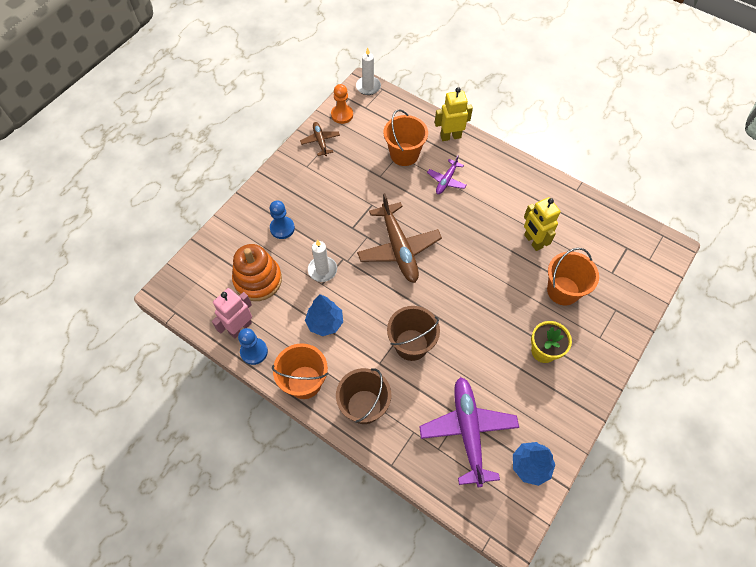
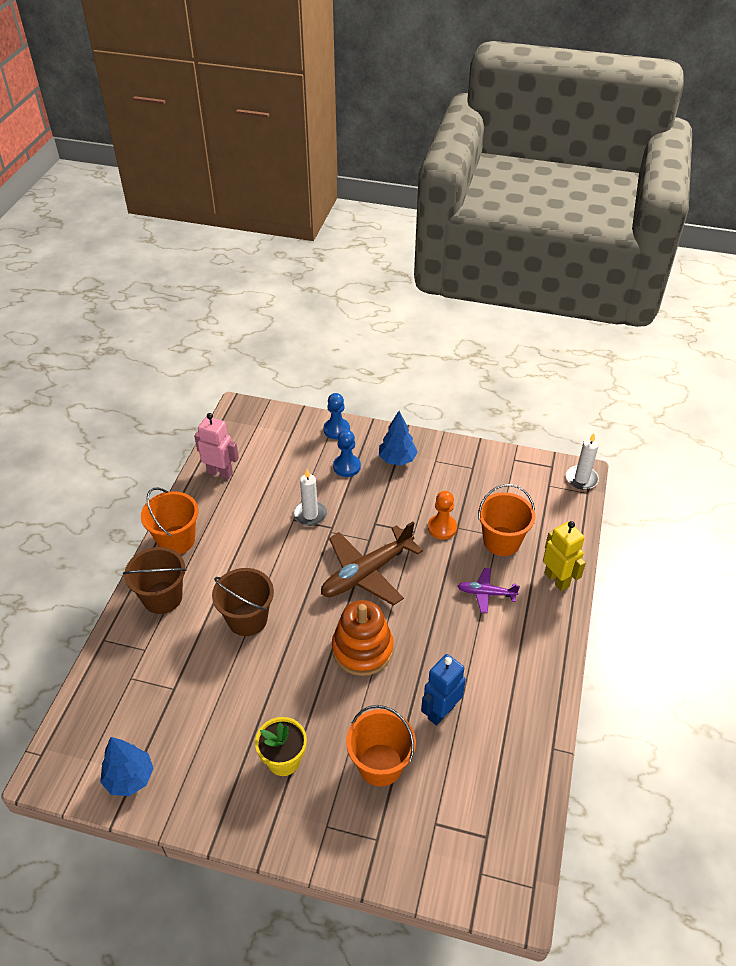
camera: 70 degrees right, 15 degrees down
(254, 351) = (197, 491): blue pawn -> blue pawn (336, 430)
(258, 280) = (278, 468): orange stacking toy -> orange stacking toy (362, 649)
(320, 141) = (475, 461): brown plane -> none
(325, 323) = (248, 536): blue tree -> blue tree (397, 459)
(342, 115) = (524, 468): orange pawn -> orange pawn (442, 528)
(468, 432) = (157, 702): purple plane -> none
(533, 241) = (441, 711): yellow robot -> blue robot

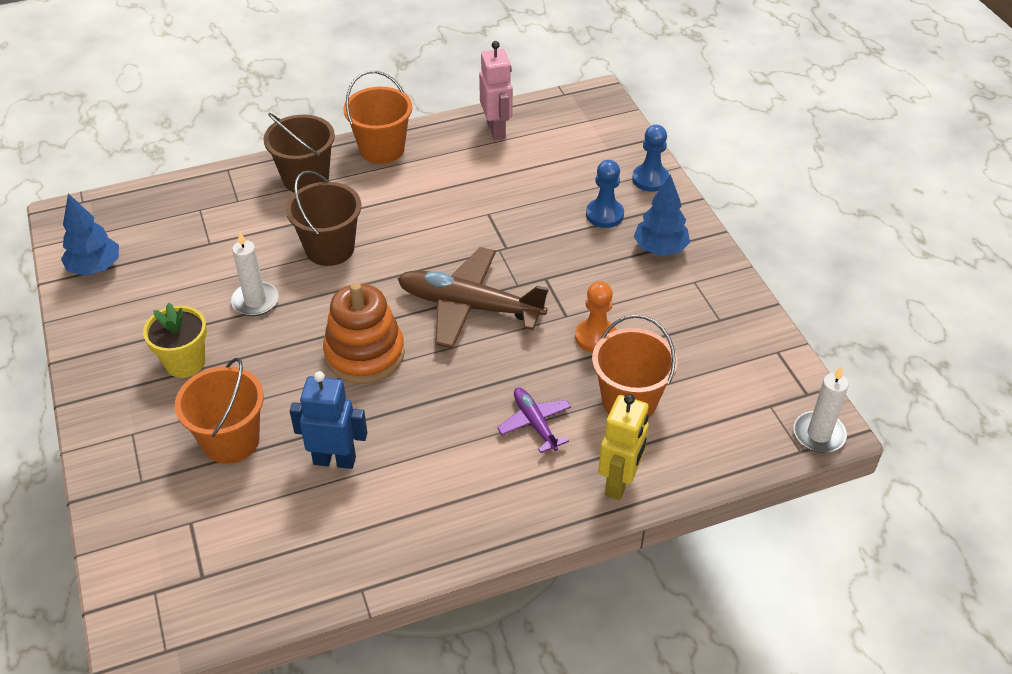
camera: 55 degrees right, 0 degrees up
(310, 514) = (507, 222): white candle -> white candle (255, 301)

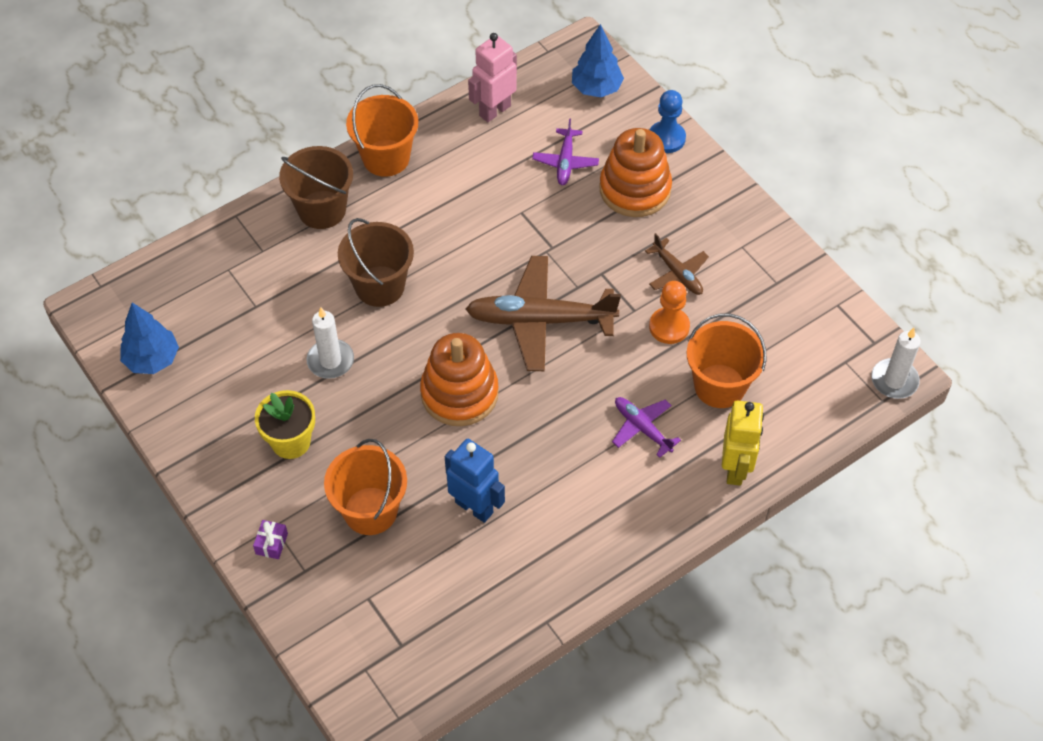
camera: 15 degrees left, 10 degrees up
(122, 449) = (271, 543): none -> purple gift
(334, 460) = (474, 507): blue robot -> blue robot turned 45 degrees clockwise
(496, 130) = (494, 110): pink robot -> pink robot turned 105 degrees counterclockwise
(546, 181) = (565, 162): none -> purple plane
(604, 215) = (635, 189): blue pawn -> orange stacking toy
(621, 292) = (677, 273): none -> brown plane
(660, 249) = (699, 217): blue tree -> blue tree (596, 88)

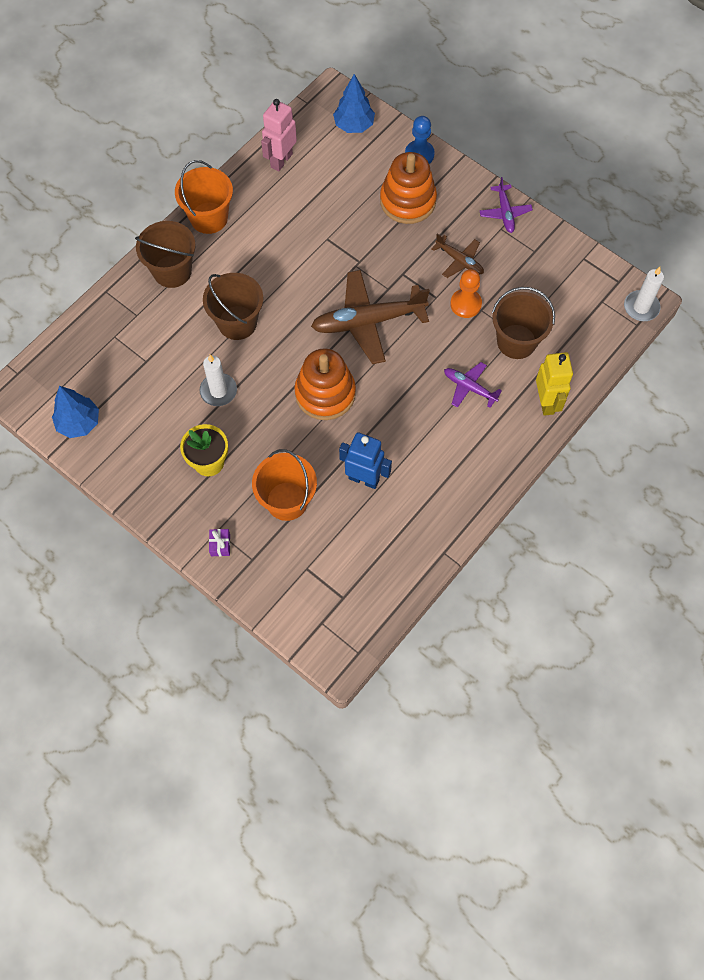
camera: 15 degrees left, 10 degrees up
(565, 162) = (348, 190): purple plane -> purple plane (505, 212)
(719, 386) = (516, 341): orange bucket -> brown bucket

